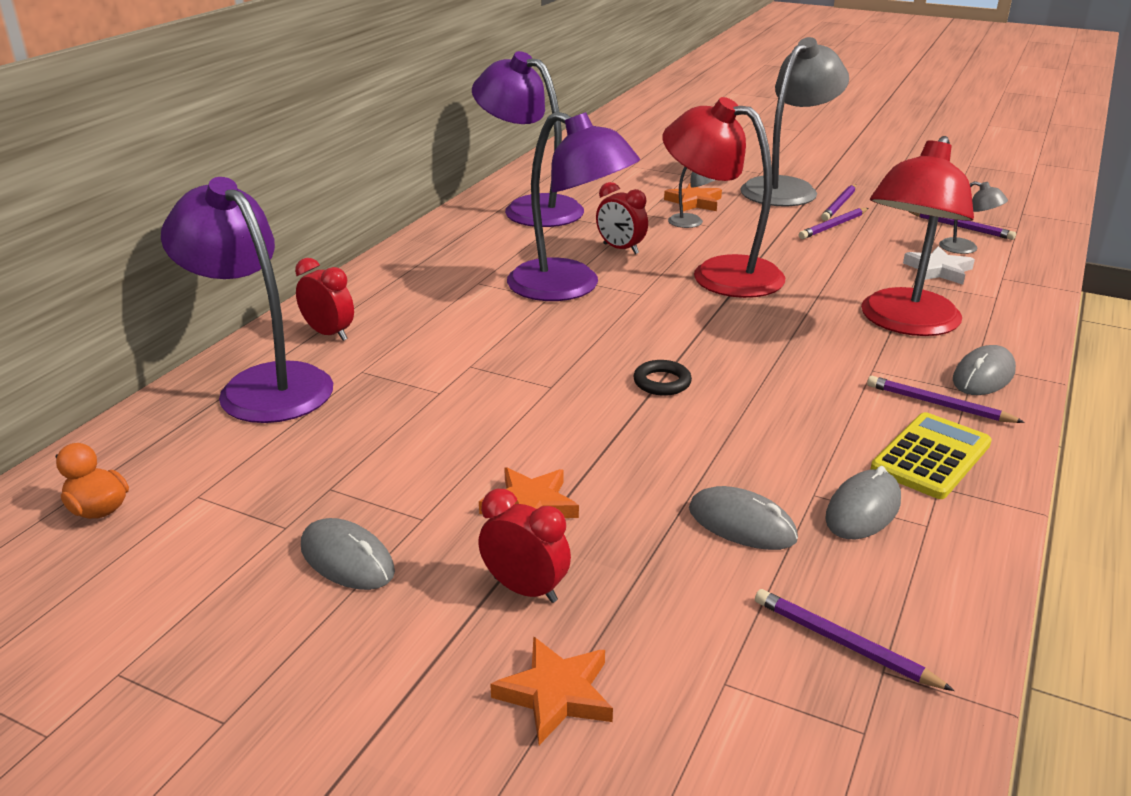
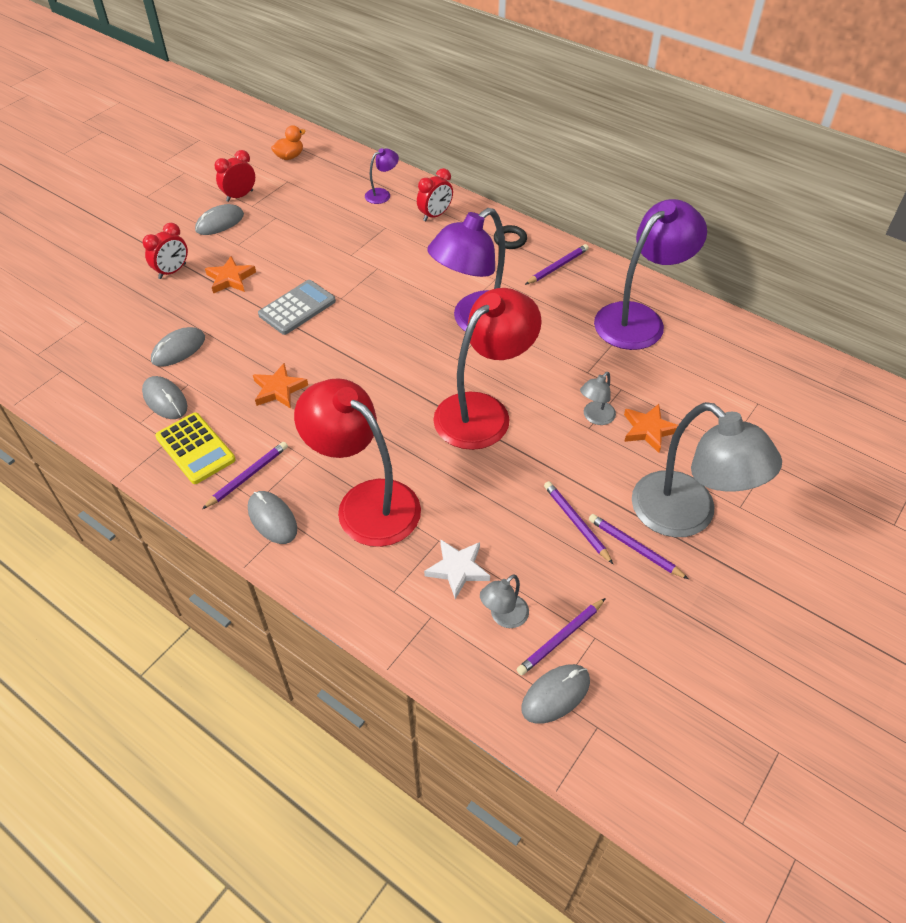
camera: 100 degrees right, 20 degrees up
(263, 384) = (382, 194): purple lamp -> purple lamp, size x0.43
(556, 694) = (109, 273): orange star -> orange star (279, 389)
(587, 421) = (297, 308): none -> grey calculator
(620, 249) = (543, 361): red clock -> red clock (240, 196)
(662, 382) = (327, 346): black ring -> black ring (510, 240)
(843, 643) = (83, 362): purple pencil -> purple pencil (558, 266)
(1014, 227) = (555, 694): none -> grey mouse

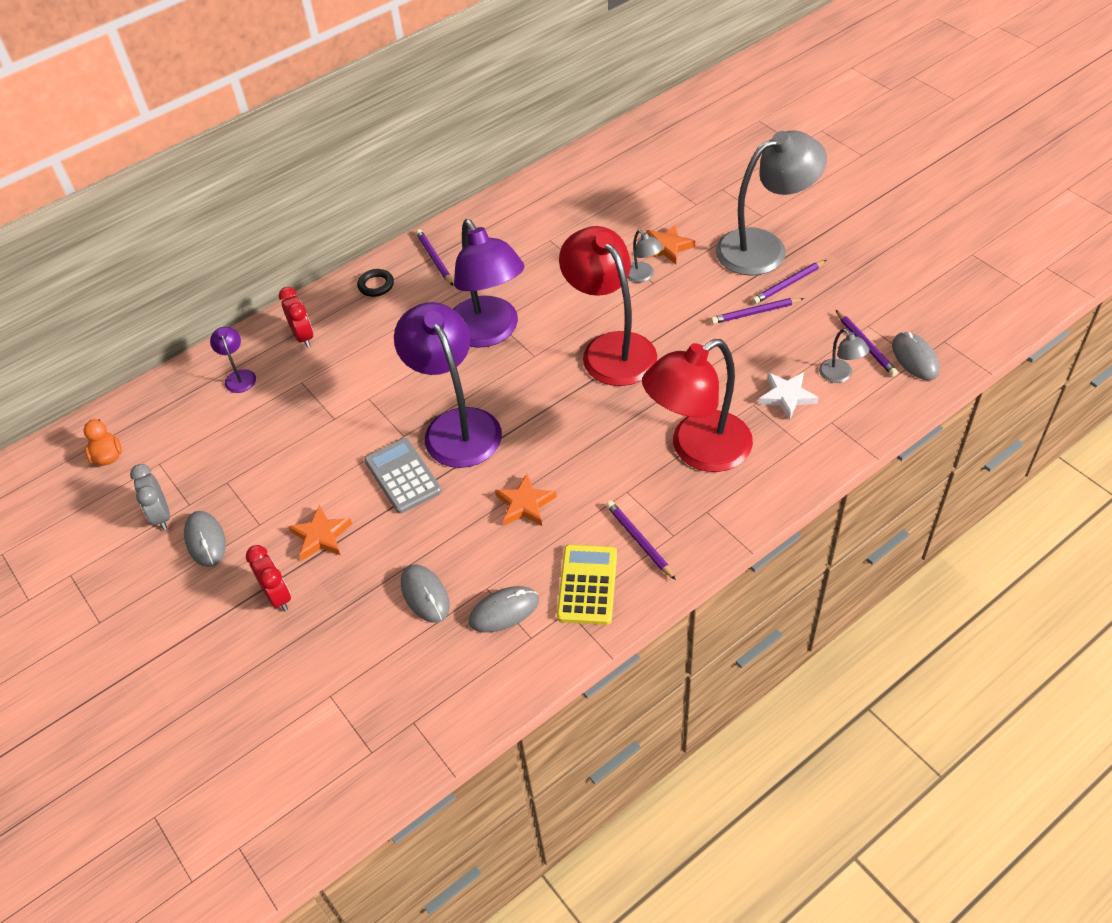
camera: 70 degrees left, 0 degrees up
(195, 448) = (587, 585): yellow calculator -> yellow calculator turned 60 degrees counterclockwise
(240, 196) = (161, 515): red clock -> grey clock
(272, 519) = (699, 525): grey mouse -> none
(639, 319) = (531, 221): purple lamp -> purple lamp (456, 425)

